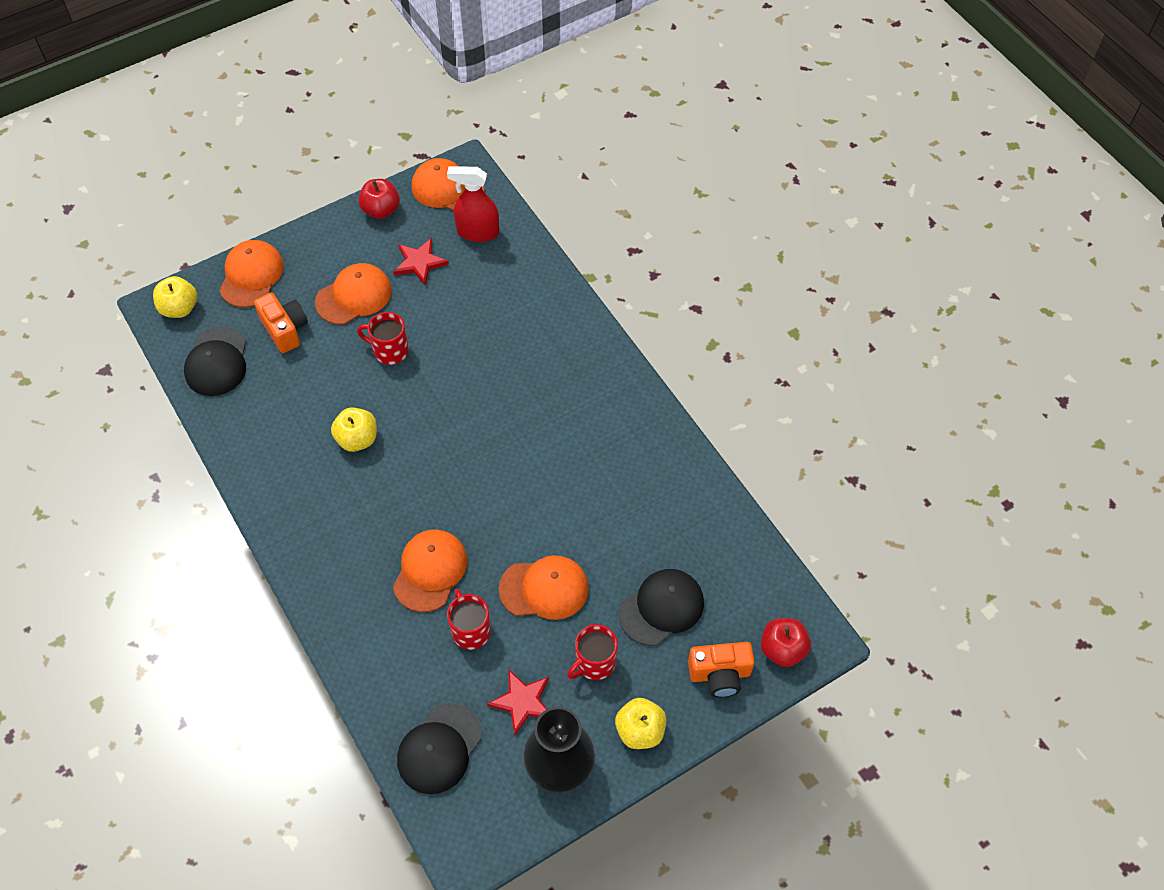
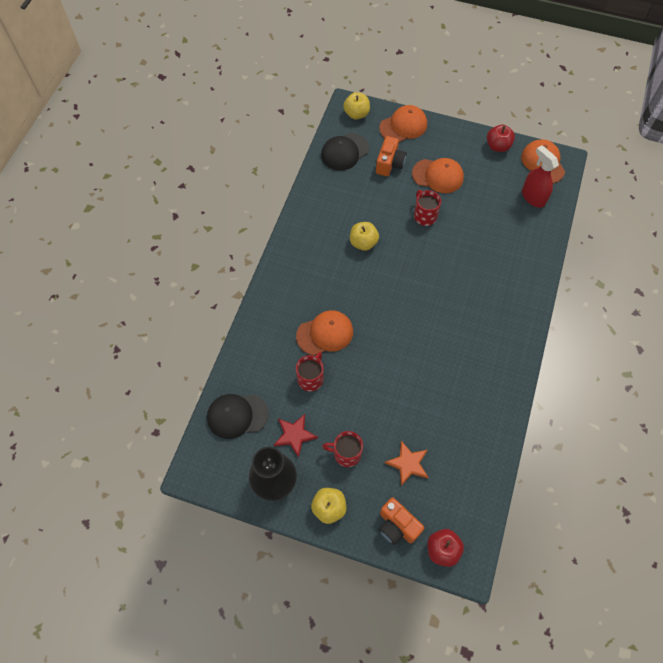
camera: 50 degrees right, 5 degrees up
(419, 262) = (487, 187): red star -> none
(544, 589) = (364, 395): orange cap -> none
(662, 608) = (408, 463): black cap -> orange star

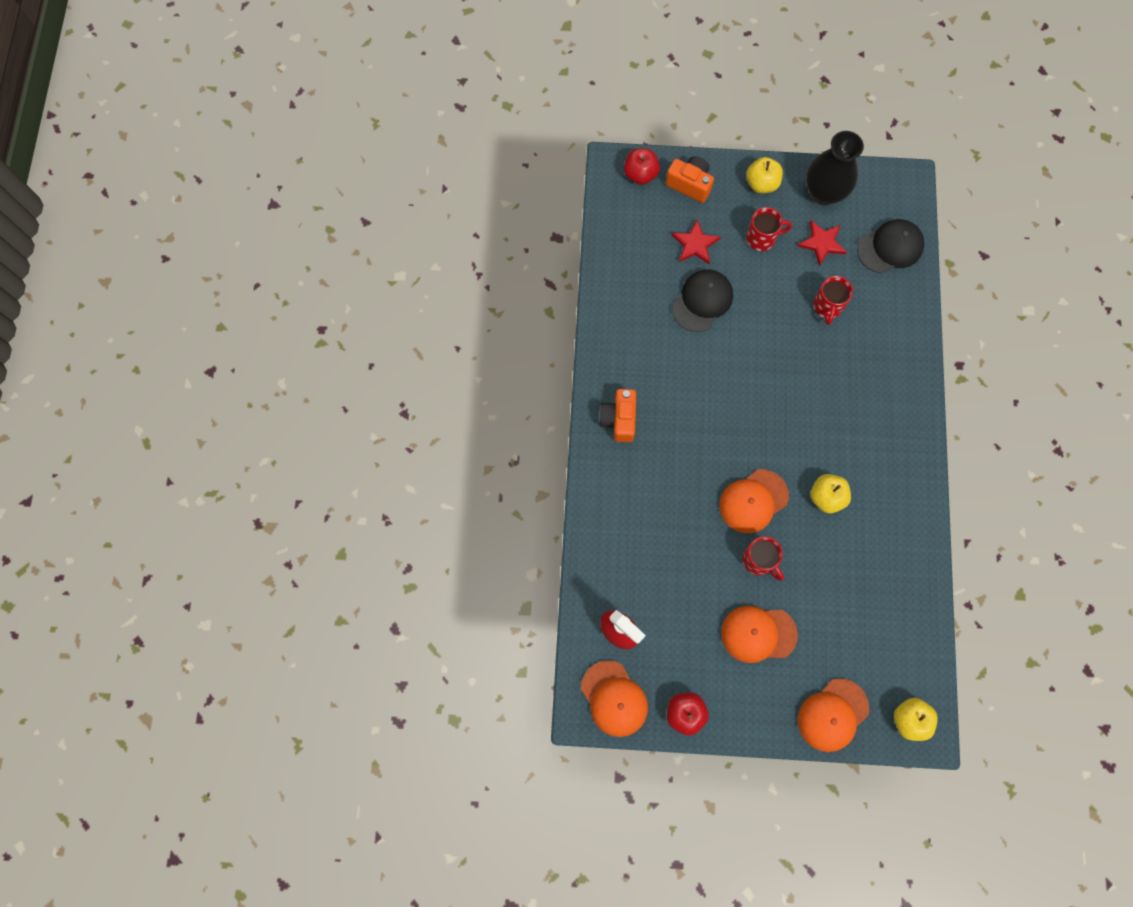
camera: 165 degrees right, 10 degrees up
(325, 333) = (830, 362): orange cap -> orange cap (753, 501)
(344, 152) = (901, 641): black cap -> black cap (702, 301)
(389, 164) = (831, 637): orange camera -> orange camera (619, 419)
(408, 463) = (695, 244): orange star -> red star

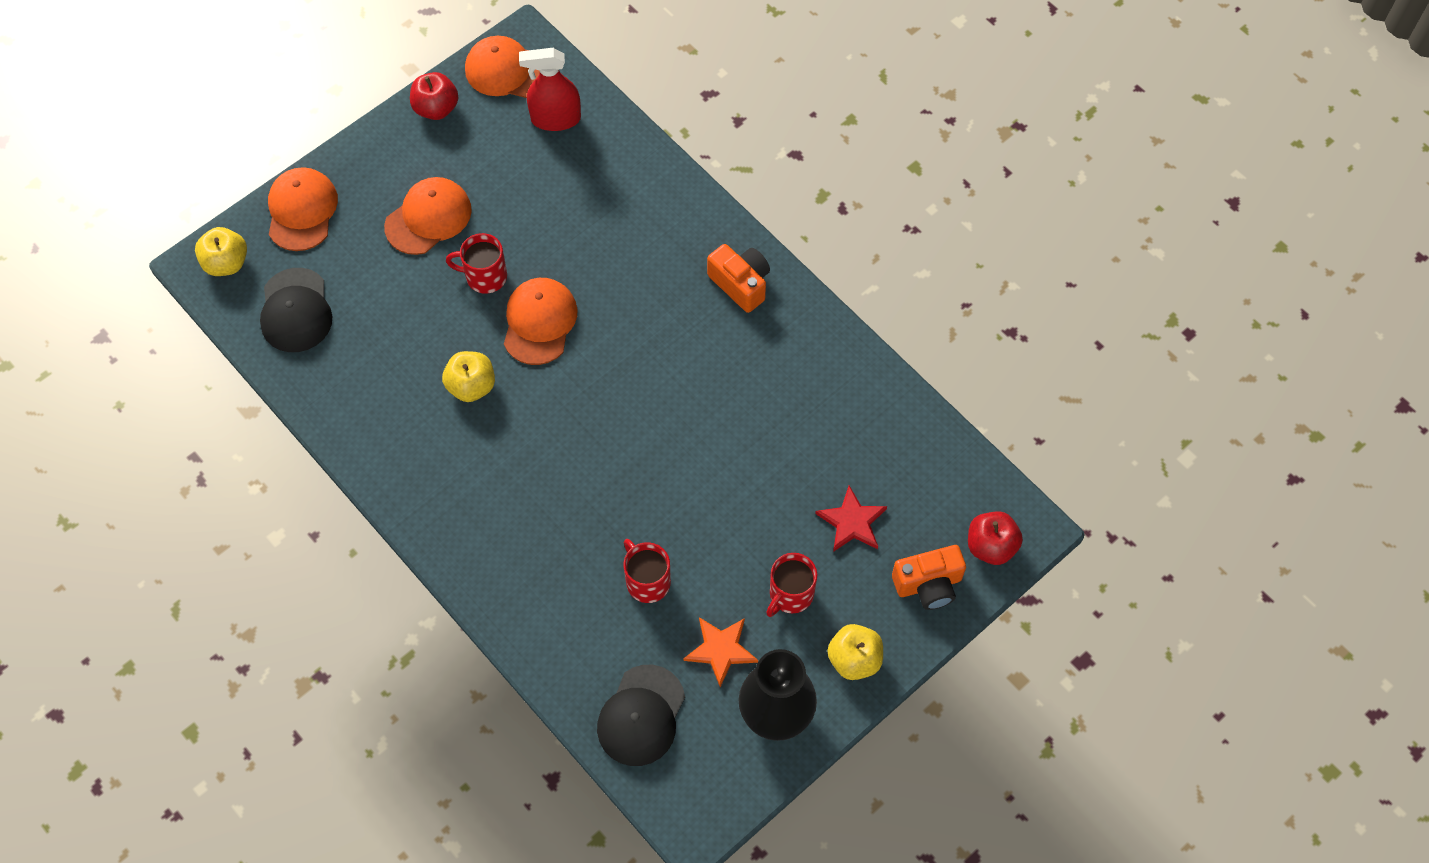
camera: 135 degrees right, 10 degrees down
(702, 301) = (781, 468): black cap -> black cap (296, 311)
(822, 243) = (721, 650): red star -> orange star

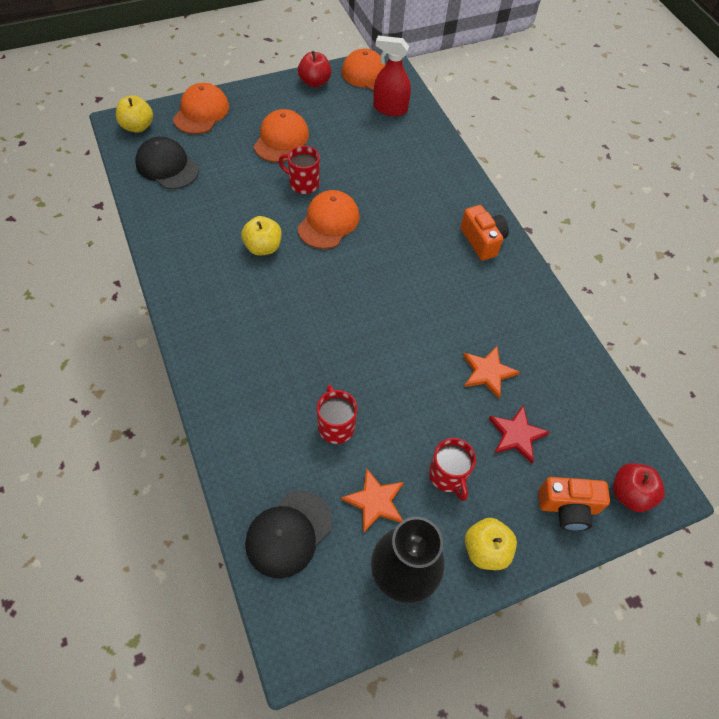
camera: 15 degrees right, 5 degrees down
(296, 311) = (167, 166): black cap -> black cap turned 120 degrees clockwise
(428, 218) = (281, 139): orange cap -> orange cap turned 45 degrees counterclockwise
(790, 594) = (448, 476): red mug -> red mug turned 75 degrees counterclockwise
(798, 458) = (487, 372): none -> orange star

